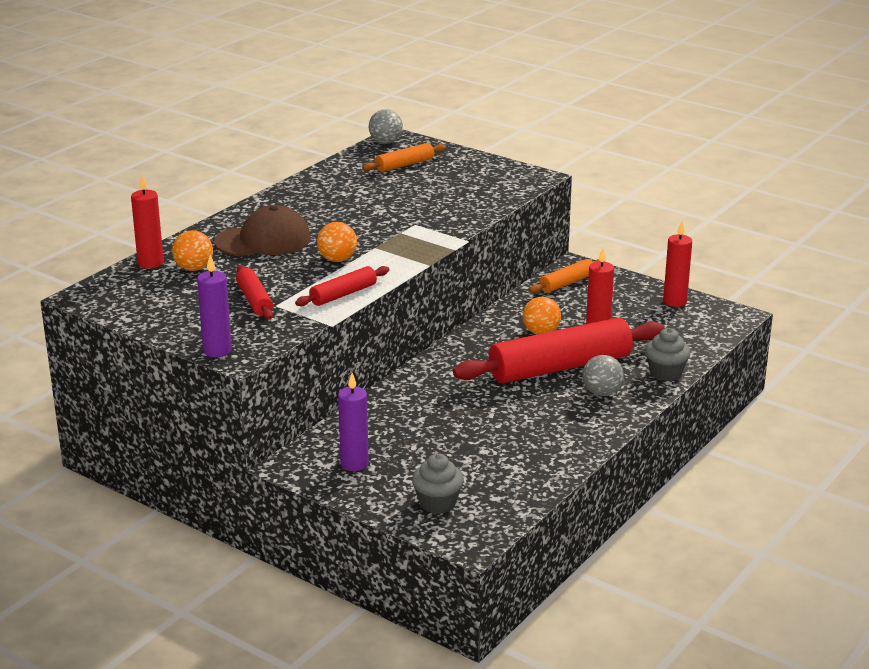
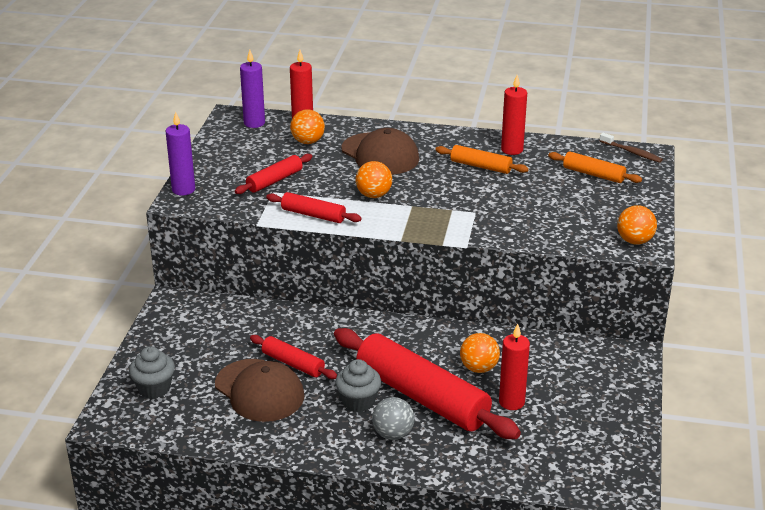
camera: 65 degrees right, 5 degrees up
(354, 464) = (190, 330): purple candle -> purple candle (254, 123)
(385, 142) = (632, 152): grey ball -> brown toothbrush
(460, 418) = (293, 363): none -> red rolling pin
(489, 444) = (259, 391): none -> brown cap
(522, 177) = (634, 241): none -> orange ball
(567, 283) = (591, 358): orange rolling pin -> orange rolling pin (480, 166)
(665, 373) = (461, 467): grey cupcake -> grey cupcake (358, 401)
(675, 301) = (618, 439): red candle -> red candle (512, 150)

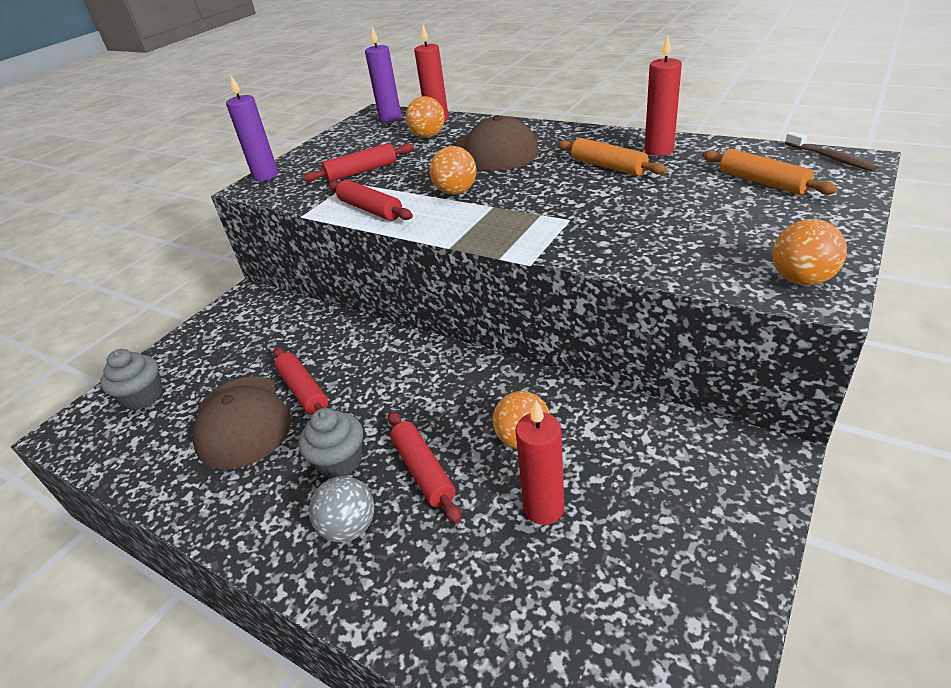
camera: 25 degrees right, 5 degrees up
(422, 397) = (423, 471): red rolling pin -> red rolling pin, size x0.48

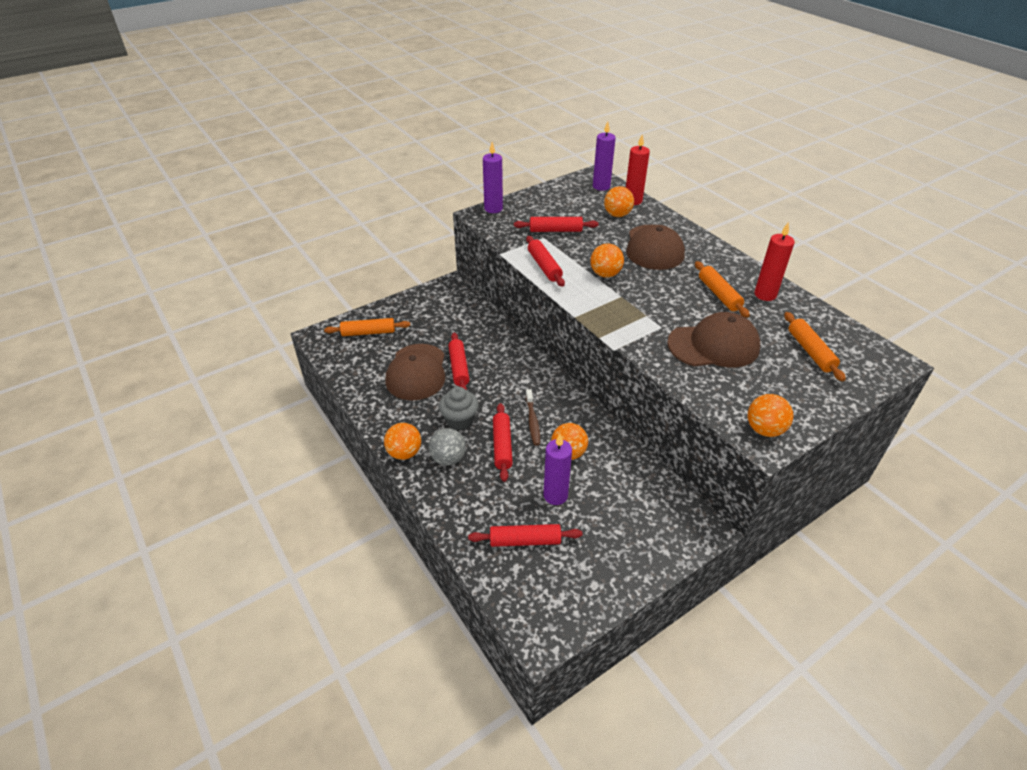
camera: 20 degrees right, 5 degrees up
(143, 397) = (368, 332): grey cupcake -> orange rolling pin
(273, 550) = (404, 453): none -> orange ball
(542, 604) = (525, 540): none -> red rolling pin
(544, 508) = (555, 495): red candle -> purple candle
(649, 215) = (713, 345): none -> brown cap
(831, 158) = (877, 352): brown toothbrush -> brown toothbrush (532, 421)

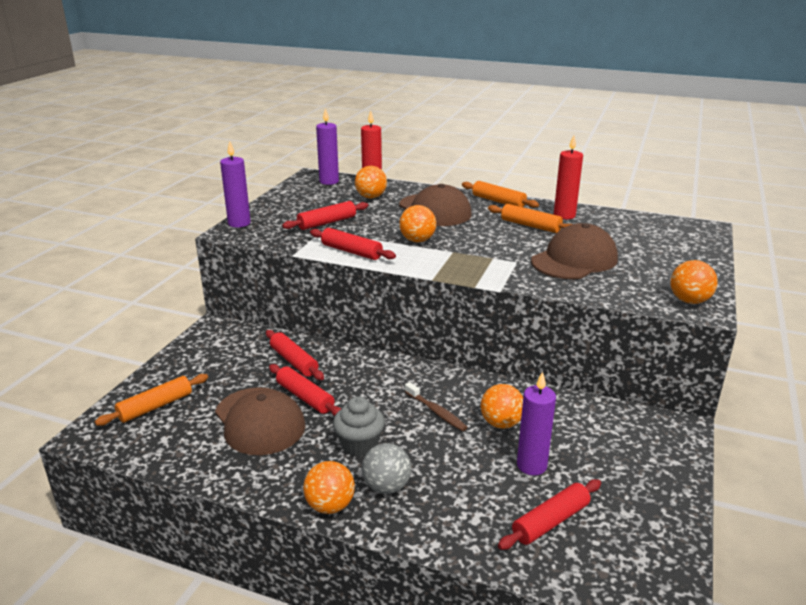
camera: 35 degrees left, 15 degrees down
(502, 446) = (430, 447): red rolling pin -> red rolling pin (294, 361)
(810, 351) = (646, 240): orange rolling pin -> orange rolling pin (498, 201)

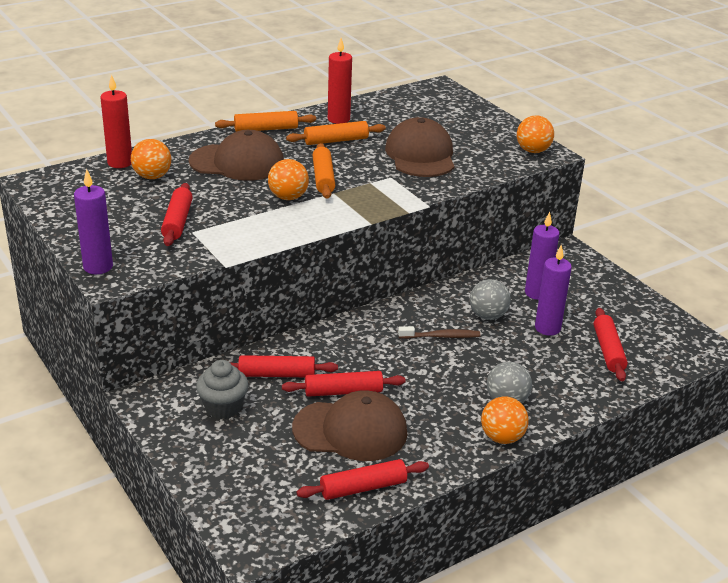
camera: 55 degrees left, 5 degrees up
(155, 406) = (252, 485): orange rolling pin -> orange rolling pin (323, 178)
(329, 181) = (70, 180): purple candle -> purple candle (537, 293)
(351, 252) = (264, 235): red rolling pin -> red rolling pin (363, 488)
(359, 445) = (442, 392): grey cupcake -> grey cupcake (223, 407)
(501, 423) = (488, 316): orange ball -> grey ball

